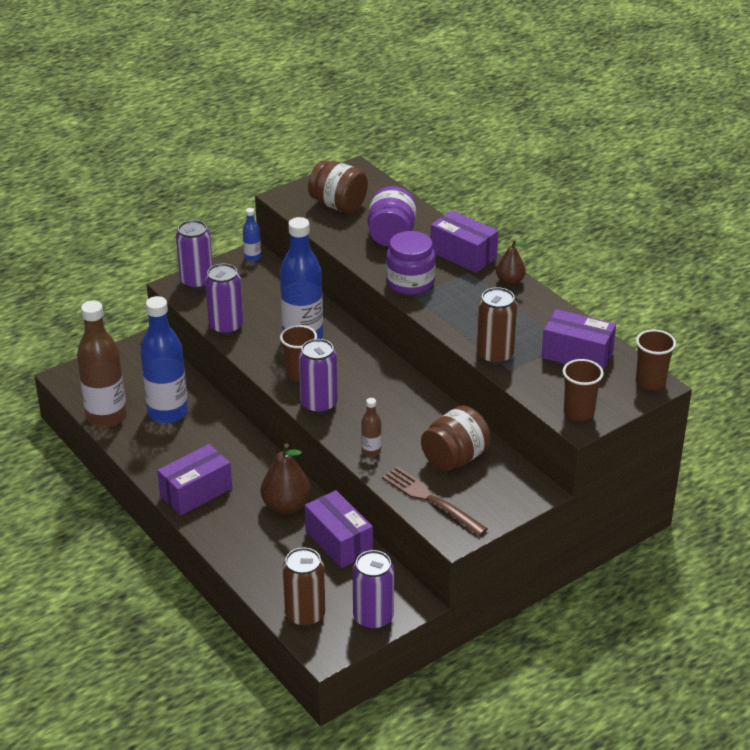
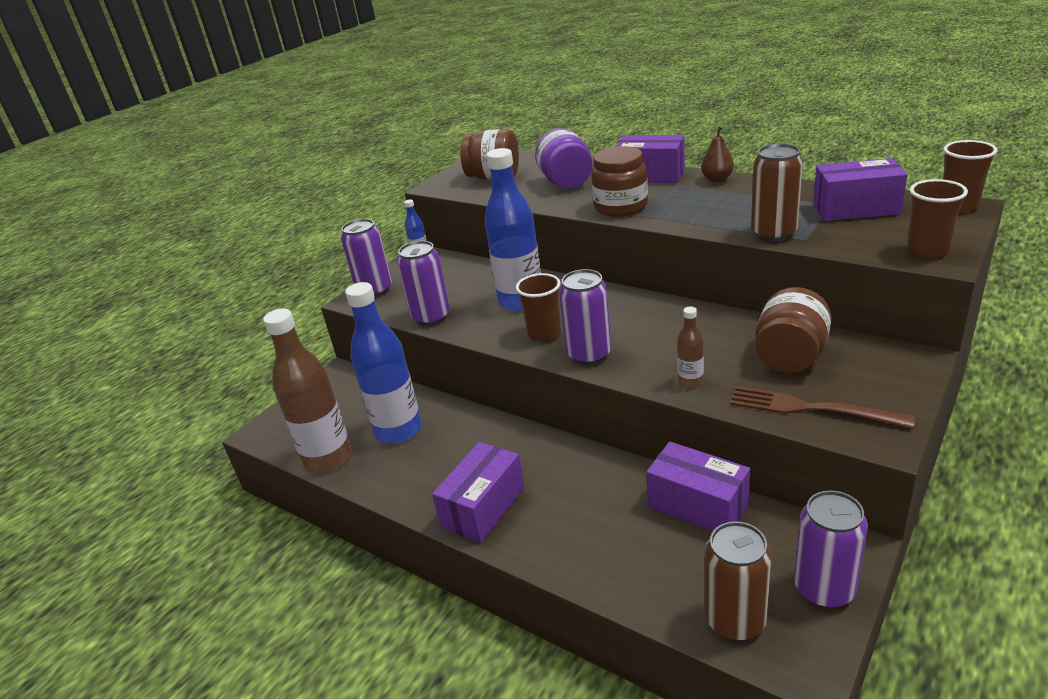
camera: 15 degrees left, 5 degrees down
(286, 506) = (603, 485): brown pear -> none
(410, 283) = (620, 207): purple jar -> brown jar

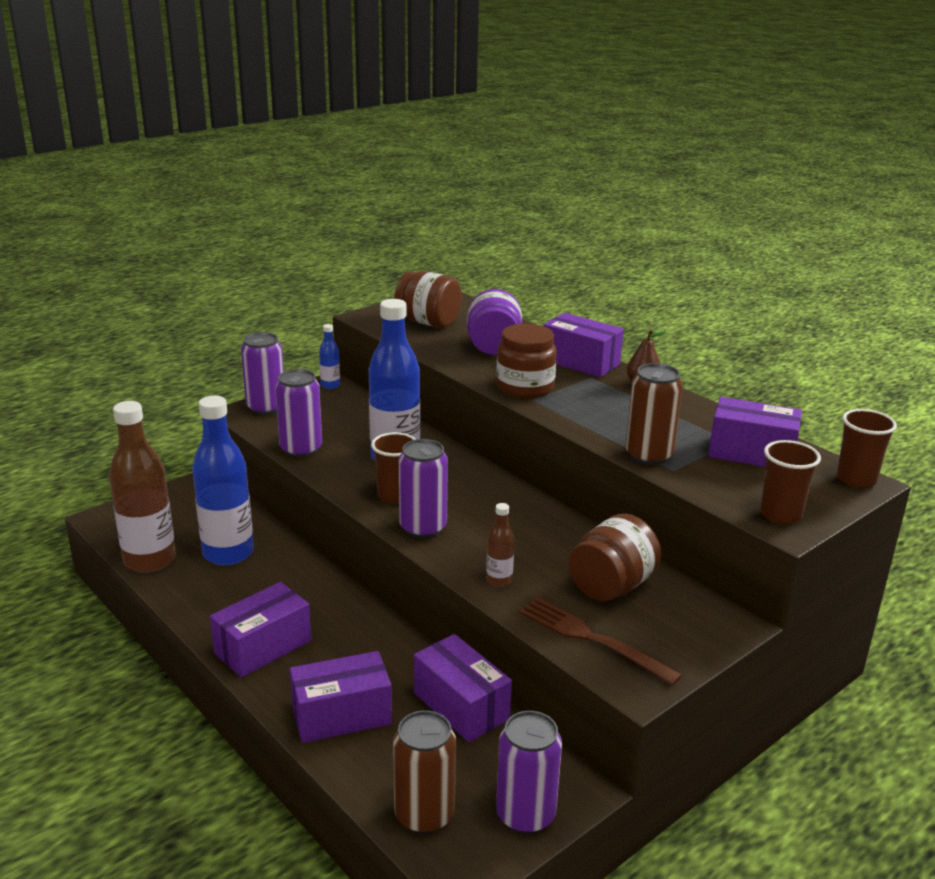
camera: 10 degrees right, 5 degrees down
(597, 549) = (341, 715): none -> purple box

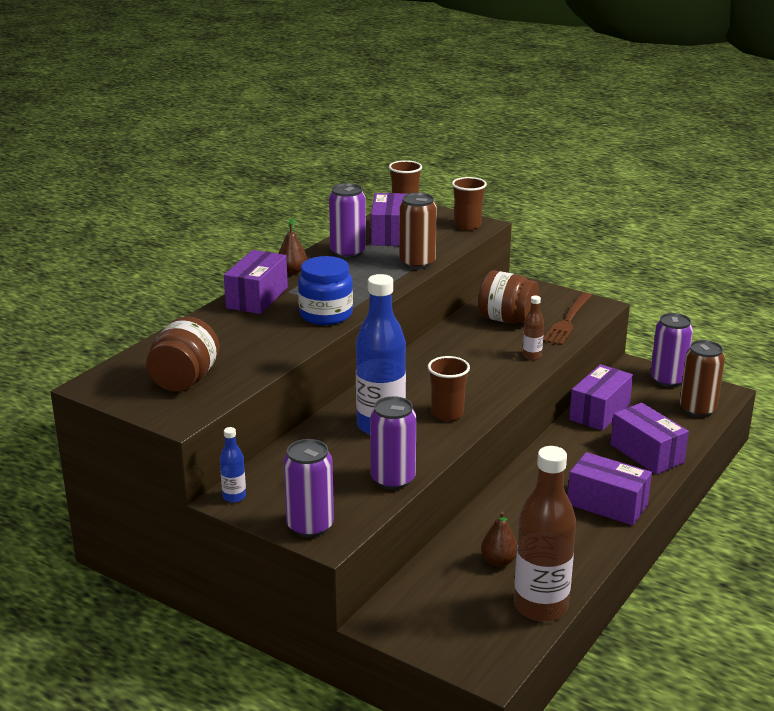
camera: 105 degrees left, 0 degrees up
(228, 553) = (498, 561): blue bottle -> brown pear
(423, 528) = (486, 394): purple can -> purple can (348, 252)
(493, 347) = (239, 338): purple jar -> none
(525, 387) = (326, 315): brown jar -> blue jar

